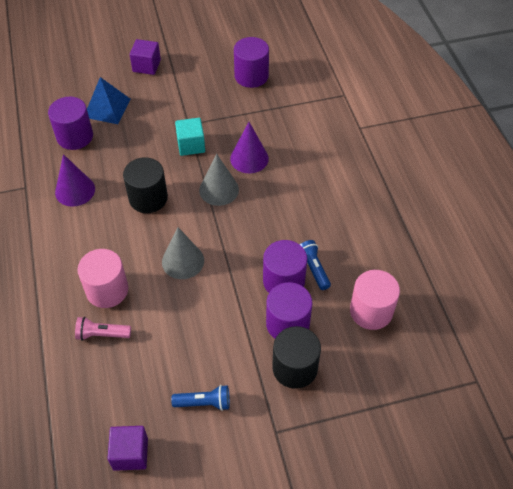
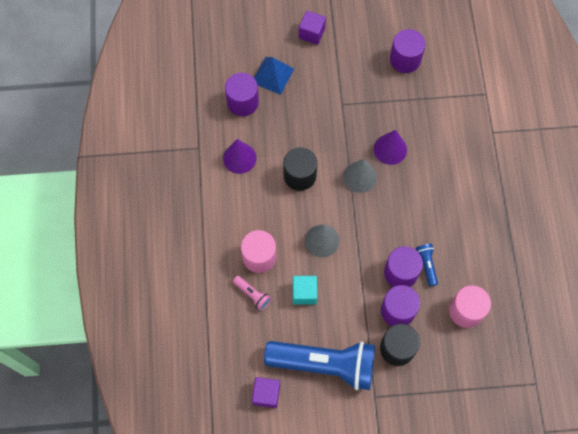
camera: 10 degrees right, 15 degrees up
(102, 334) = (252, 295): pink flashlight -> pink flashlight turned 150 degrees counterclockwise
(191, 145) = (341, 127): turquoise cube -> turquoise cube (304, 293)
(204, 403) = (324, 364): blue flashlight -> blue flashlight, size x2.50

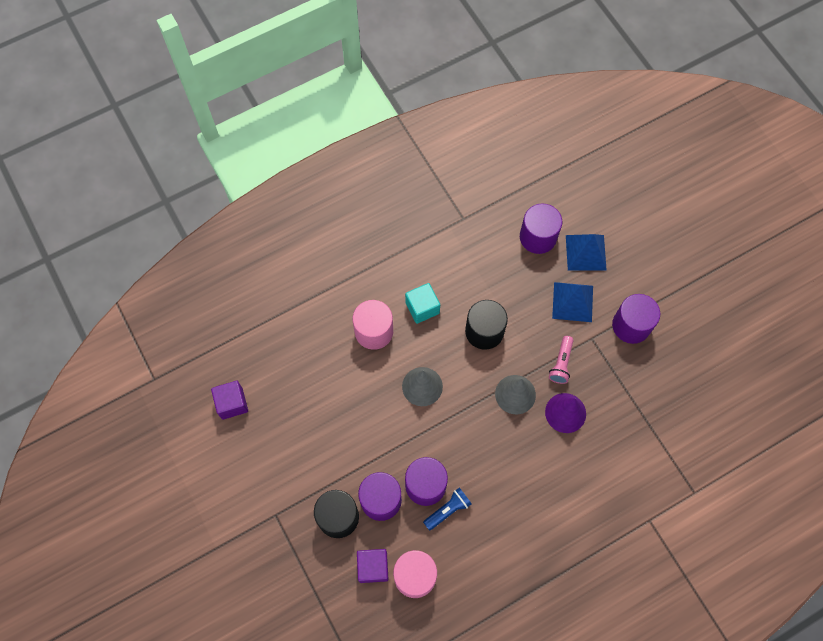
camera: 65 degrees right, 0 degrees up
(239, 158) = (473, 263): purple cone -> none
(252, 295) = (330, 343): pink flashlight -> pink flashlight (561, 363)
(304, 293) = (355, 394): turquoise cube -> turquoise cube (422, 308)
(307, 103) = (572, 302): none -> blue pyramid
(311, 33) = (659, 269): purple cube -> purple cube (373, 567)
(324, 364) = (287, 448): blue flashlight -> none
(405, 59) = (685, 382): purple cylinder -> purple cylinder (631, 325)

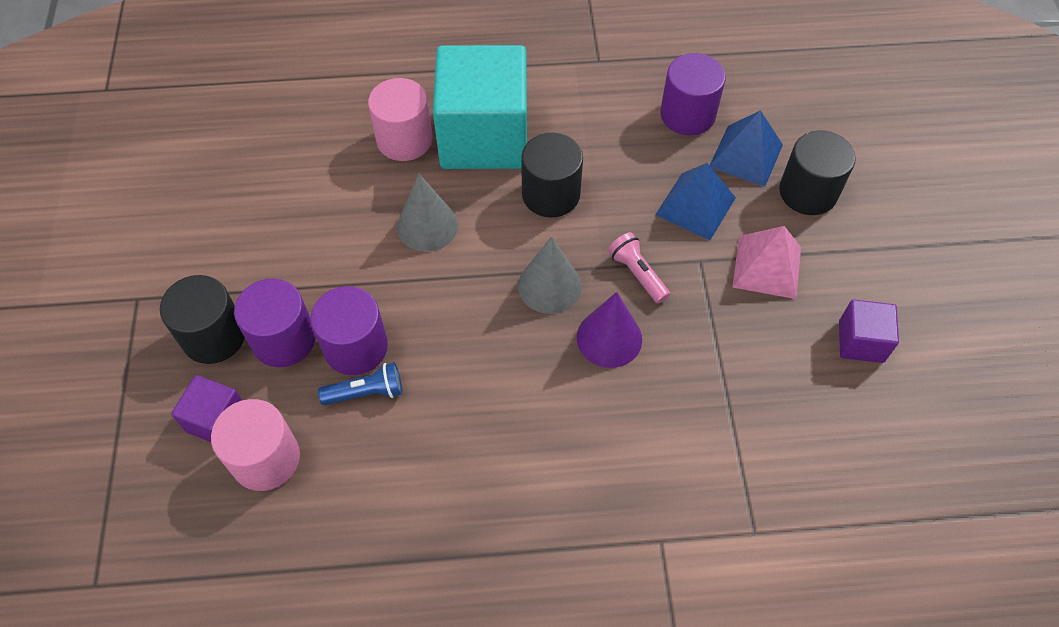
camera: 25 degrees right, 10 degrees down
(232, 403) = (176, 150): purple cube -> purple cube (861, 342)
(422, 308) = (484, 137): turquoise cube -> turquoise cube, size x2.19
(561, 363) = (637, 274): pink flashlight -> pink flashlight turned 105 degrees clockwise
(631, 325) = (767, 266): purple cylinder -> pink pyramid
(632, 263) = (808, 192): none -> black cylinder

